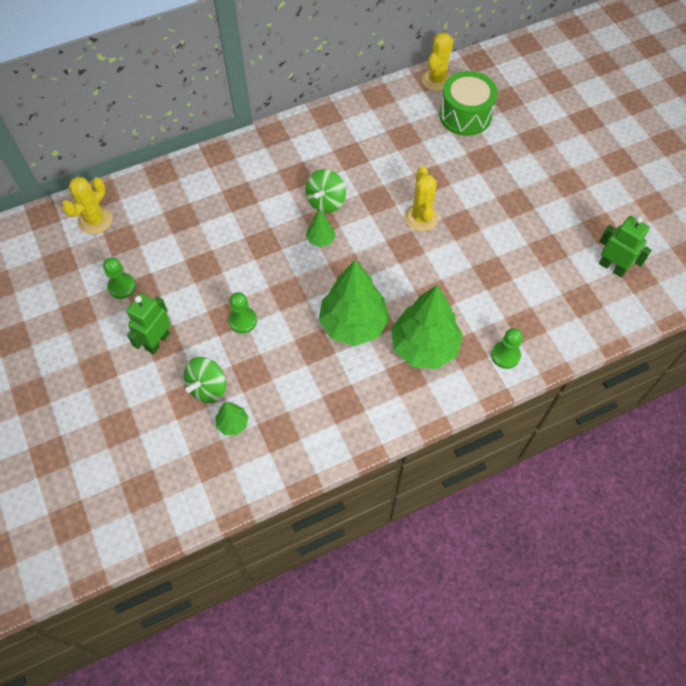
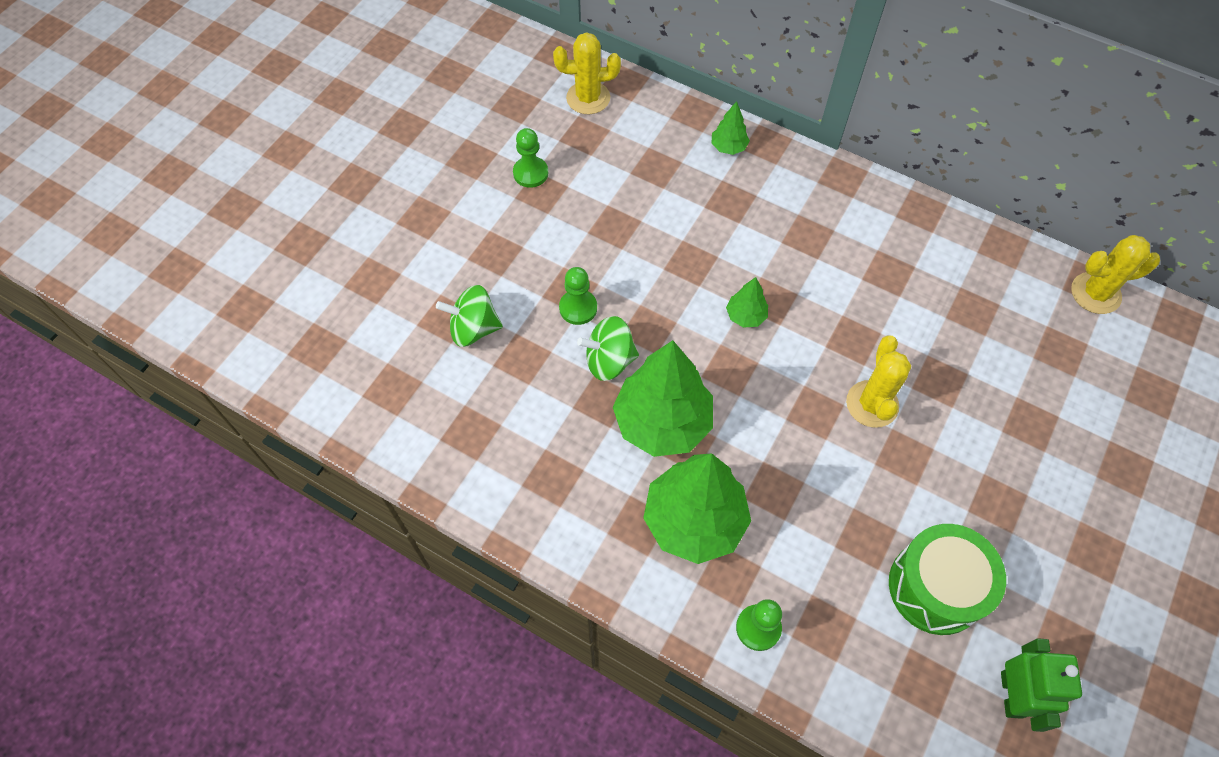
camera: 55 degrees right, 0 degrees up
(157, 341) = (492, 247): green robot -> none
(233, 423) = (448, 381): green tree -> green tree (728, 147)
(326, 201) = (801, 288): green spinning top -> green spinning top (609, 360)
(421, 217) = (872, 404): yellow cactus -> yellow cactus turned 45 degrees counterclockwise
(465, 115) = (1075, 360): green drum -> green drum (935, 587)

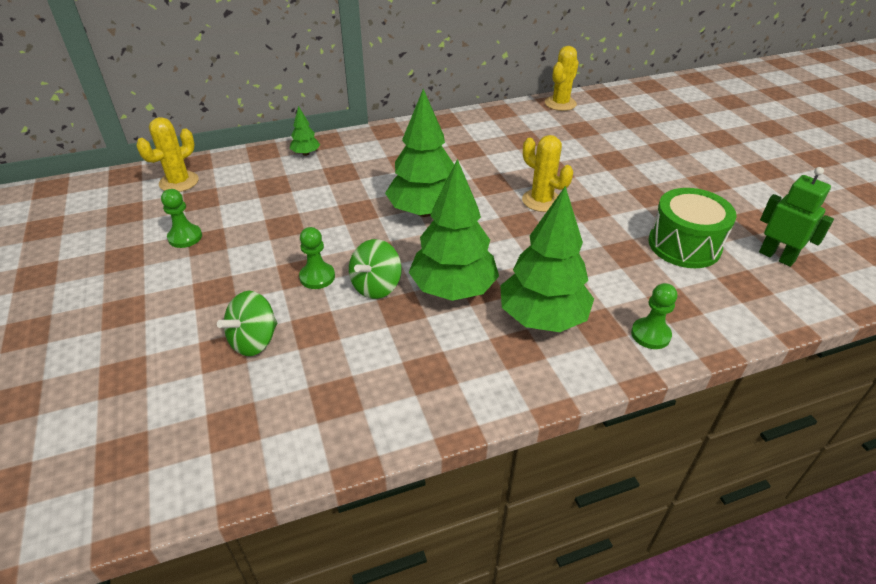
camera: 50 degrees left, 20 degrees down
(745, 316) = (424, 211): green tree -> green tree, size x2.23

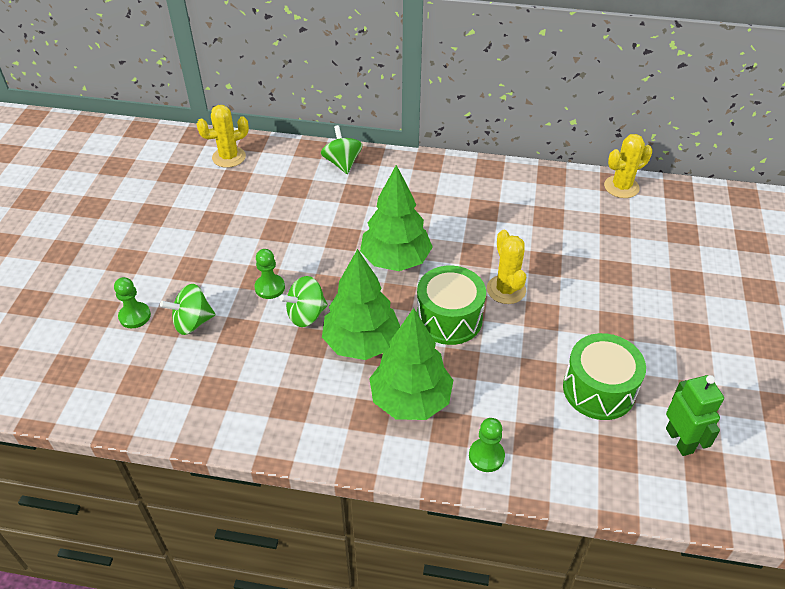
camera: 30 degrees right, 5 degrees up
(185, 237) = (202, 212): green pawn -> green pawn (135, 316)
(306, 153) = (342, 163): green tree -> green spinning top
(514, 239) = (449, 318): none -> green drum

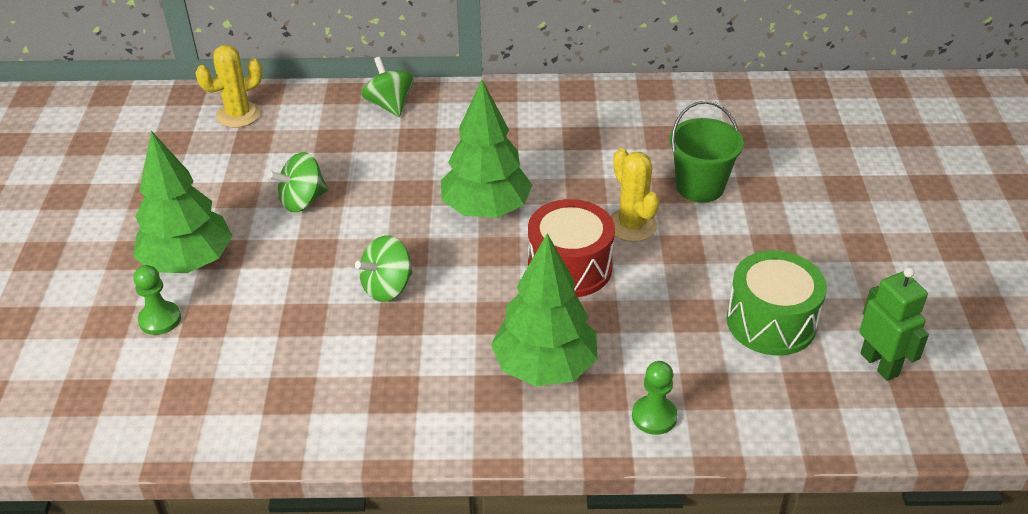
camera: 10 degrees left, 5 degrees down
(192, 322) = (239, 316): green spinning top -> green spinning top (302, 201)
(270, 287) = (332, 262): green pawn -> none
(361, 343) = (466, 311): green tree -> green tree (188, 262)
(449, 318) = (569, 267): green drum -> red drum
(567, 264) = (700, 187): none -> green bucket
(621, 187) = (743, 92): yellow cactus -> none

